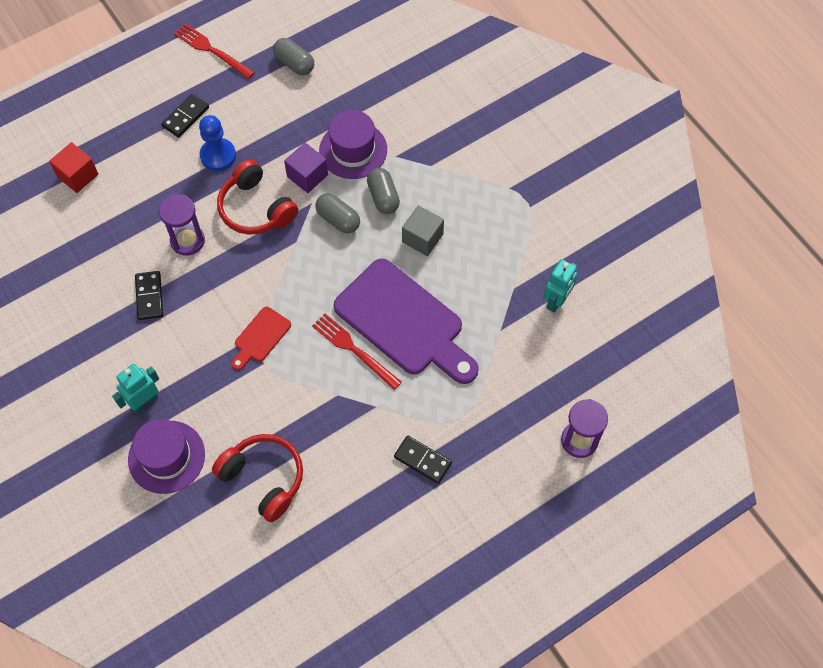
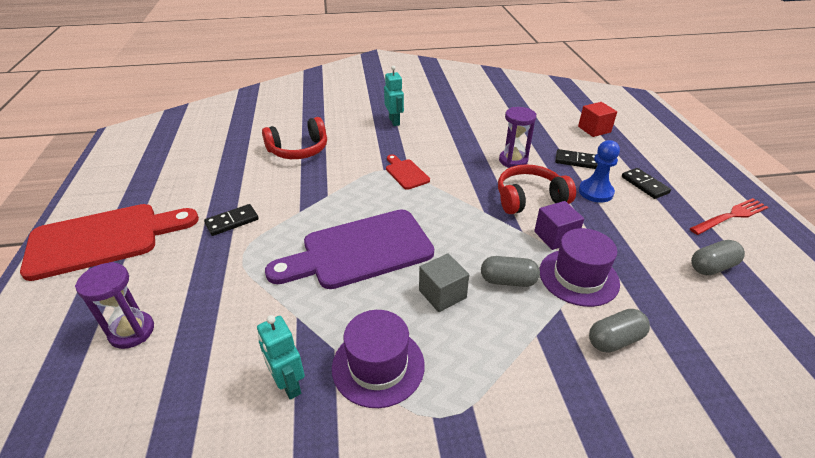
camera: 115 degrees right, 25 degrees down
(149, 296) = (473, 137): black domino -> black domino (576, 161)
(166, 457) = (350, 121): purple hat -> purple hat (378, 366)
(338, 219) = (495, 242): grey capsule -> grey capsule (615, 340)
(354, 349) = (358, 214): red fork -> none
(508, 565) = (103, 239): none -> red cutting board

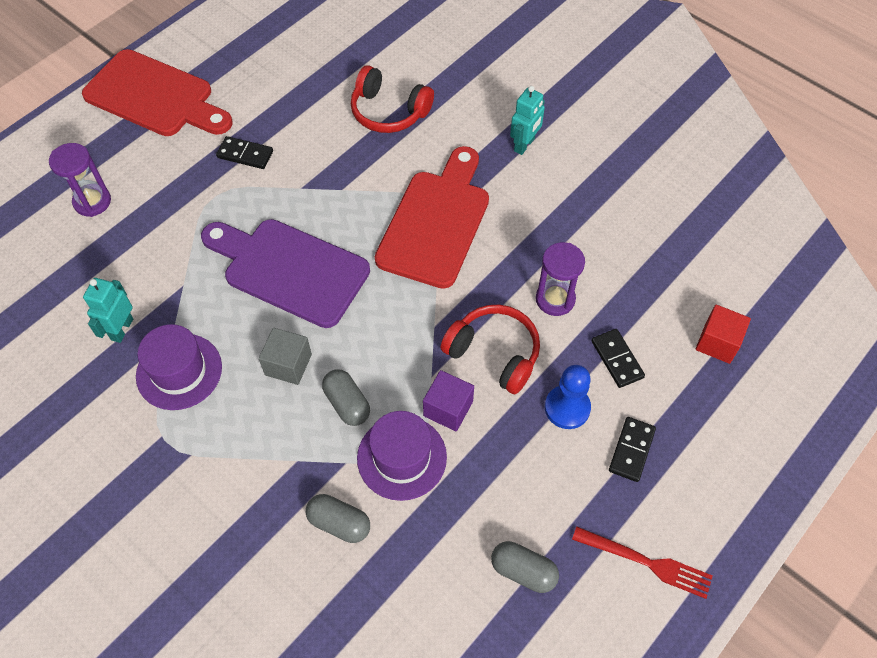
camera: 50 degrees right, 20 degrees up
(406, 173) = (436, 222): red cutting board -> red cutting board, size x2.21

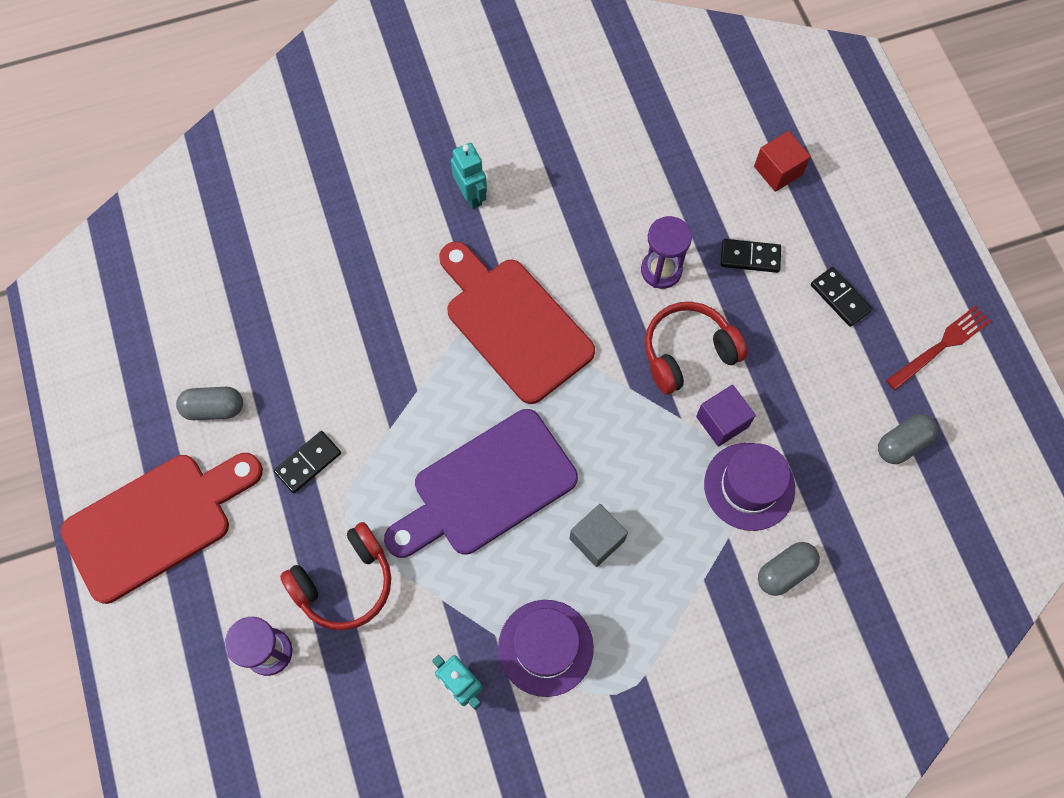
camera: 60 degrees left, 10 degrees up
(347, 404) = (669, 506): grey capsule -> grey capsule (214, 408)
(389, 111) = (345, 294): red headphones -> red headphones (345, 583)
(567, 408) = (774, 324): blue pawn -> none

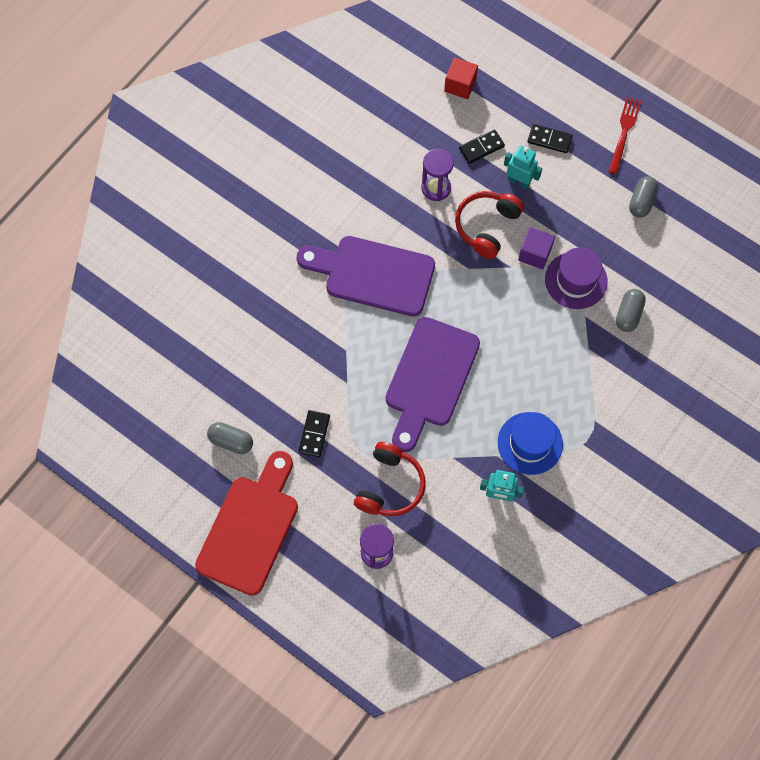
camera: 35 degrees left, 0 degrees up
(214, 408) = (231, 441): grey capsule -> grey capsule turned 60 degrees clockwise
(471, 195) = (287, 214): turquoise robot -> turquoise robot (519, 181)
(514, 324) = (373, 275): red cutting board -> purple cutting board
(545, 647) = (530, 443): purple hat -> blue hat
(597, 539) = (514, 366): grey cube -> none

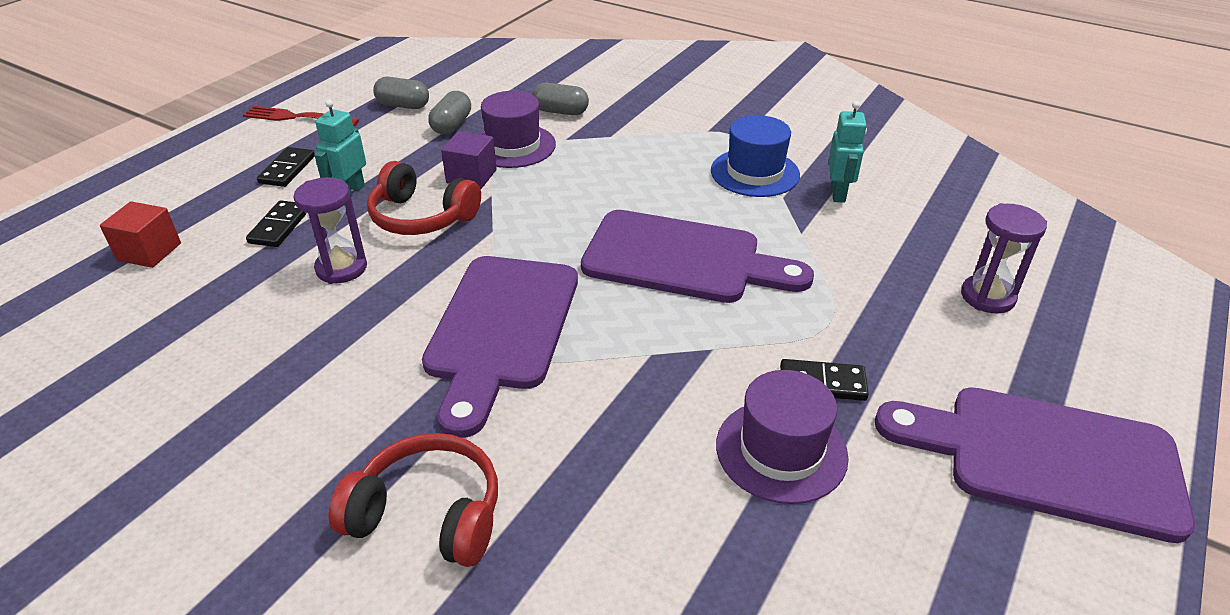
camera: 95 degrees left, 30 degrees down
(231, 441) = (886, 509): grey capsule -> grey capsule (452, 125)
(250, 528) = (1046, 458): red cutting board -> purple cutting board
(271, 402) = (781, 450): none -> purple hat
(390, 486) = (873, 289): red headphones -> red headphones (428, 514)
(481, 148) = (279, 226): black domino -> black domino turned 45 degrees clockwise

